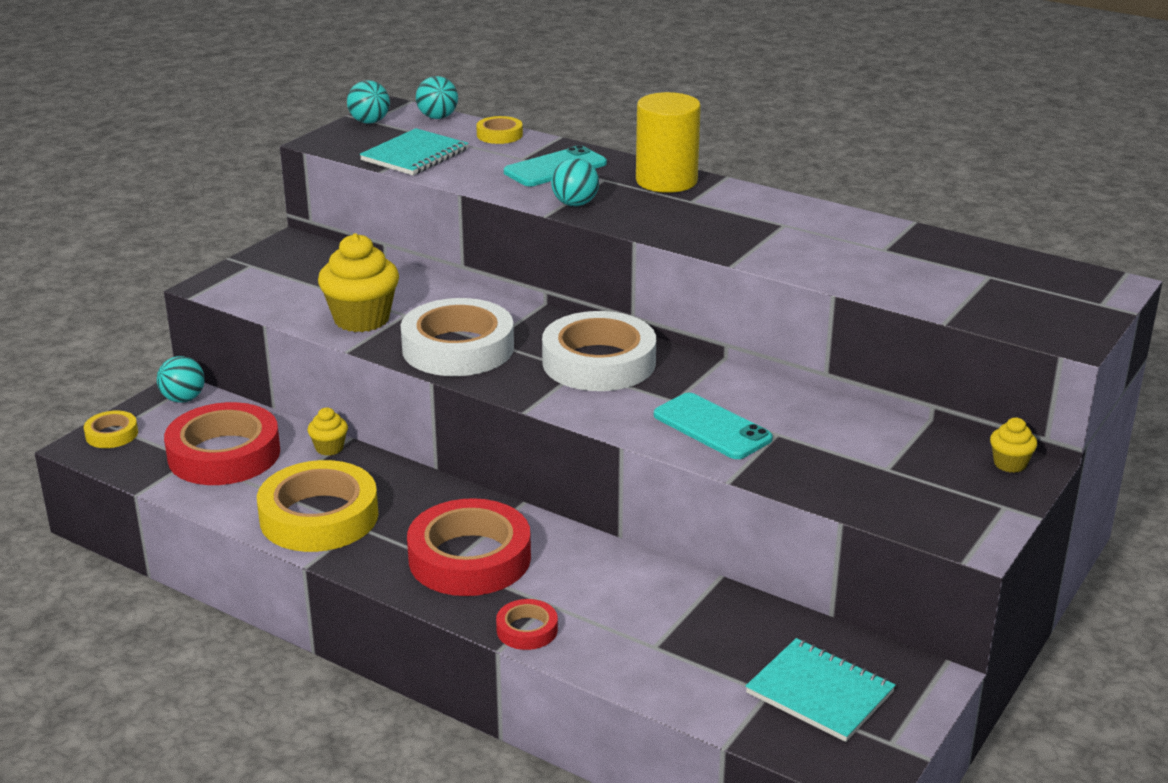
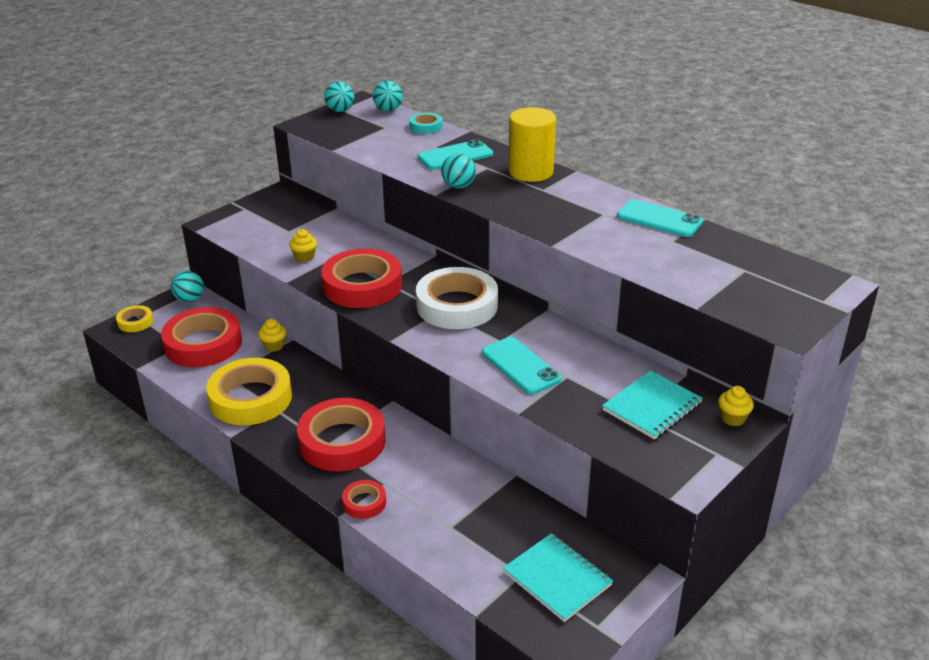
camera: 10 degrees right, 5 degrees up
(361, 319) = (304, 257): yellow cupcake -> yellow cupcake, size x0.49
(415, 155) = (361, 139): turquoise notebook -> turquoise notebook (652, 407)
(458, 348) = (362, 285): white tape -> red tape
(499, 135) = (426, 126): yellow tape -> turquoise tape
(858, 225) = (659, 219): none -> turquoise phone

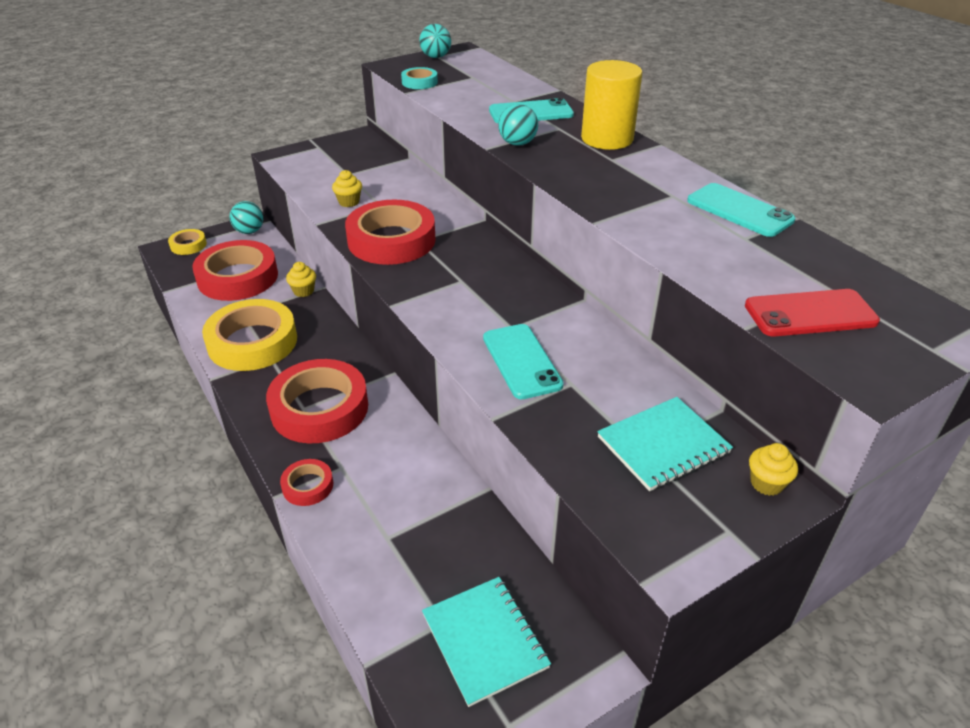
camera: 15 degrees right, 5 degrees up
(388, 110) = (485, 61): turquoise ball -> none
(426, 126) = (515, 81): turquoise tape -> turquoise tape (419, 82)
(457, 305) = (481, 278): white tape -> none
(736, 290) = (810, 314): none -> red phone

